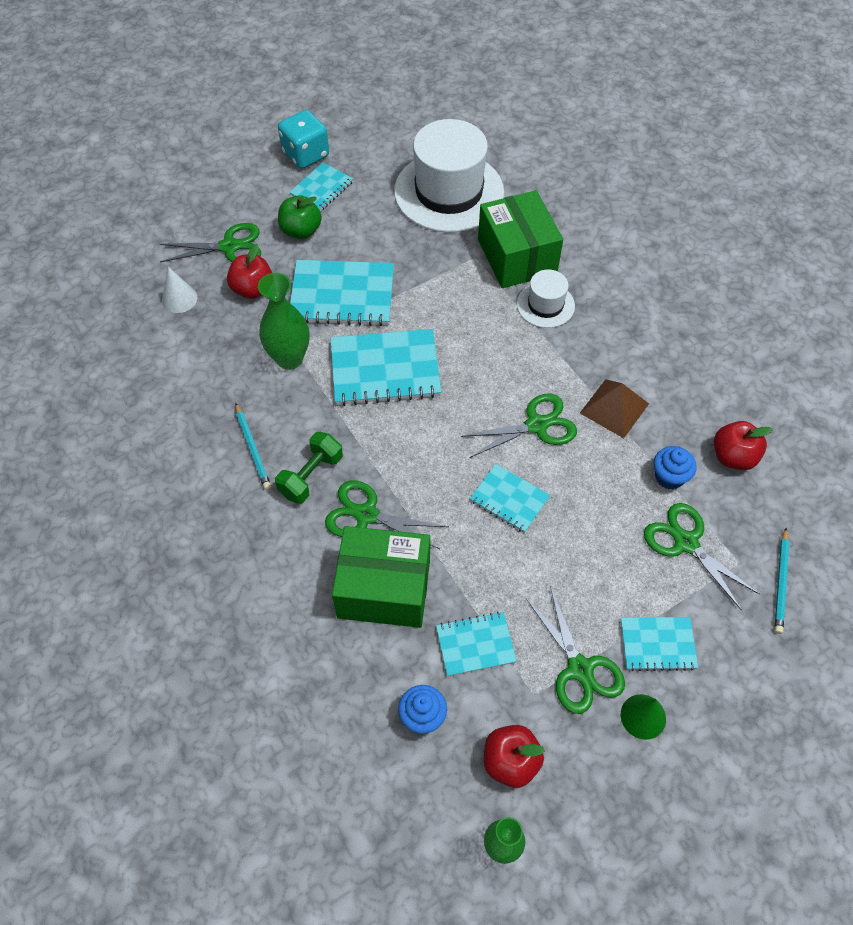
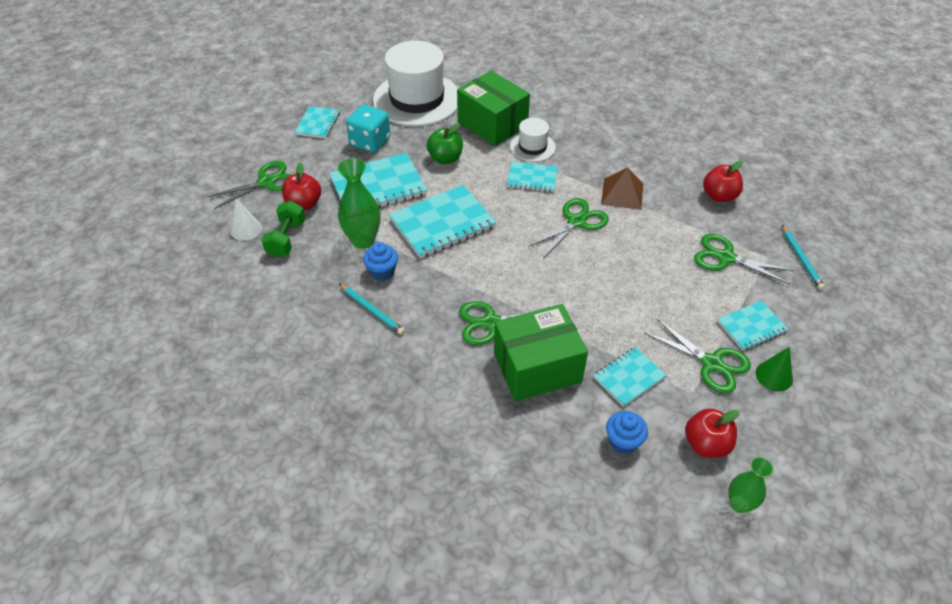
camera: 25 degrees left, 10 degrees down
(301, 231) = (319, 155): green apple -> green apple (445, 158)
(306, 155) = (291, 106): turquoise dice -> turquoise dice (370, 142)
(311, 476) = (431, 312): green dumbbell -> green dumbbell (286, 239)
(509, 499) = (589, 274): turquoise notebook -> turquoise notebook (532, 178)
(669, 477) = (687, 222): blue cupcake -> blue cupcake (382, 272)

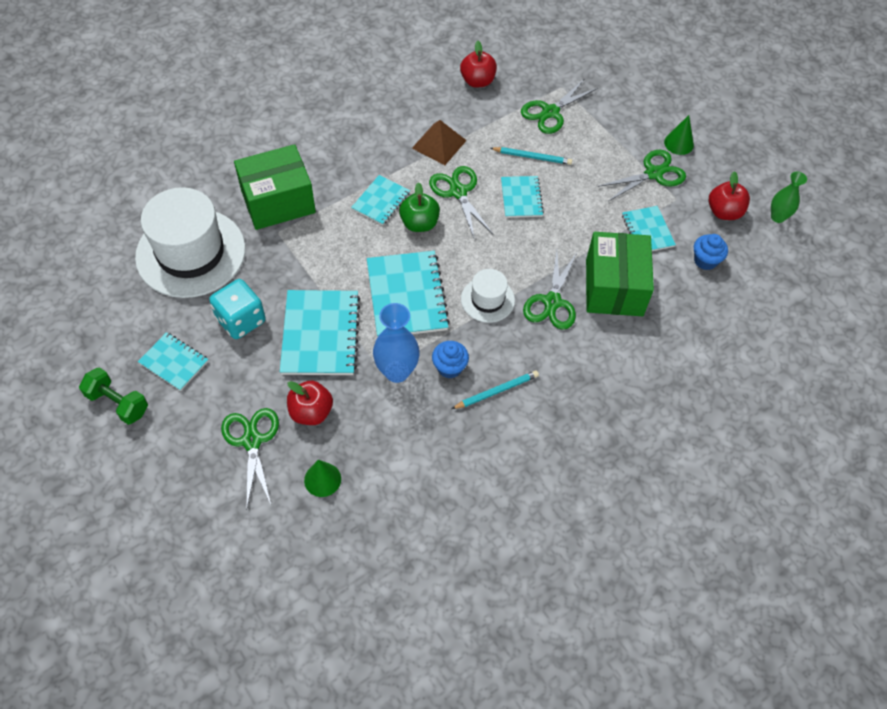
camera: 70 degrees left, 10 degrees up
(246, 229) = (322, 479): white cone -> green cone
(286, 239) = (358, 442): green dumbbell -> green dumbbell (118, 403)
(363, 240) = (397, 371): green vase -> blue vase
(445, 158) = (310, 261): green apple -> green apple (419, 223)
(532, 147) = (334, 183): white hat -> white hat (487, 299)
(751, 327) = (628, 132): turquoise notebook -> turquoise notebook (521, 198)
(801, 259) = (573, 68): turquoise pencil -> turquoise pencil (532, 157)

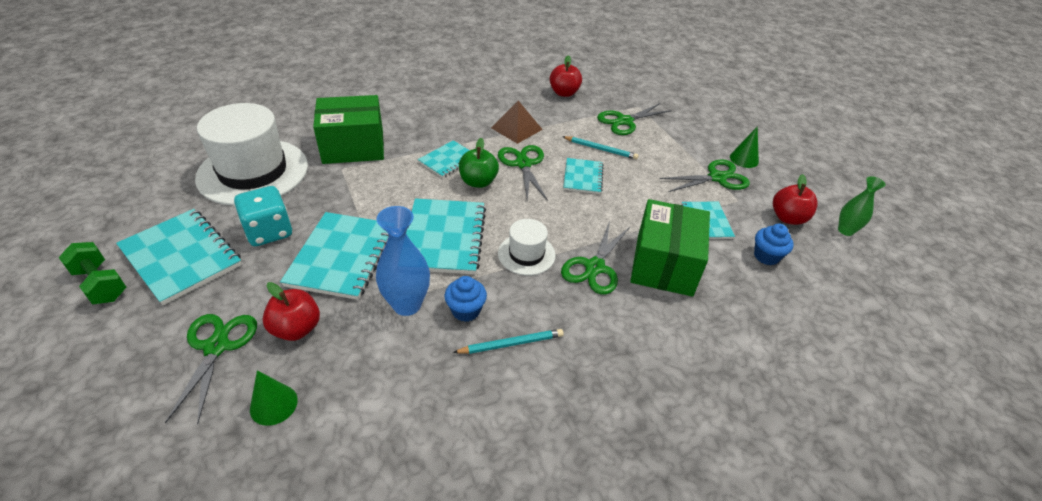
camera: 10 degrees right, 15 degrees down
(174, 362) = (181, 257): turquoise notebook -> turquoise notebook, size x1.75

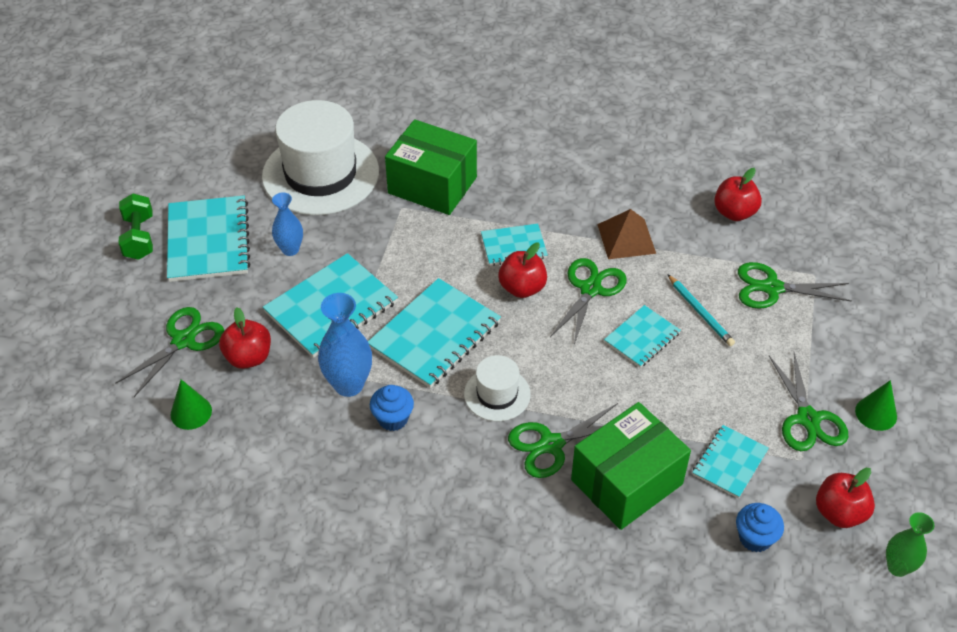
camera: 40 degrees right, 5 degrees up
(269, 232) = (290, 249): turquoise dice -> blue vase
(478, 182) = (522, 288): green apple -> red apple
(511, 343) = (404, 471): turquoise pencil -> none
(717, 177) = (808, 419): green scissors -> green scissors turned 60 degrees clockwise

